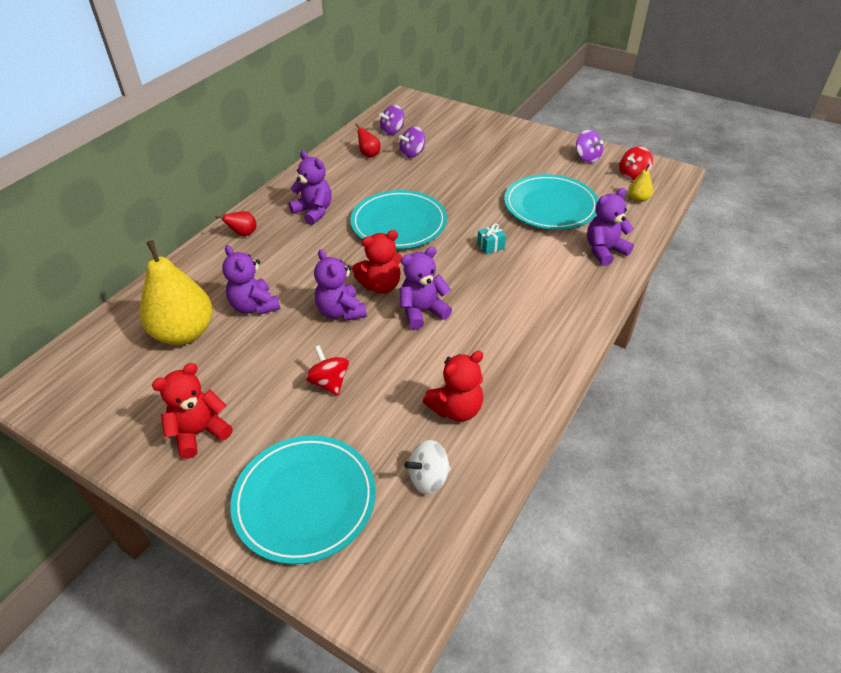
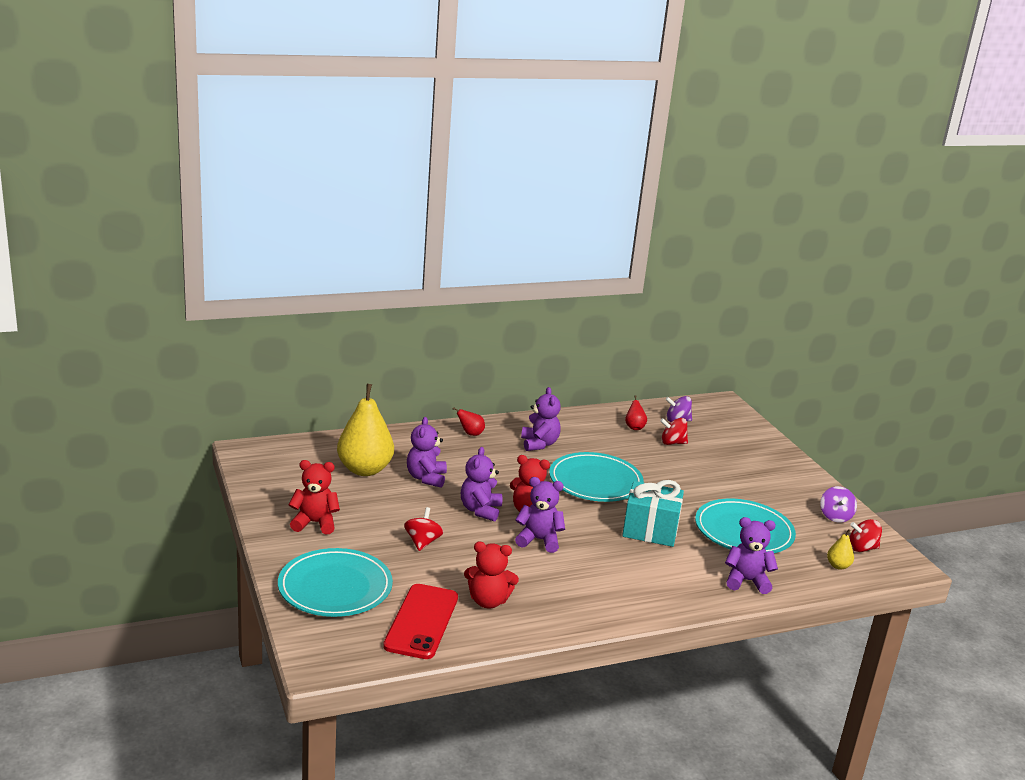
camera: 35 degrees right, 20 degrees down
(412, 154) = (672, 443): purple spinning top -> red spinning top
(428, 478) = (422, 621): white spinning top -> red phone
(490, 246) = (650, 530): turquoise gift -> turquoise gift, size x2.35

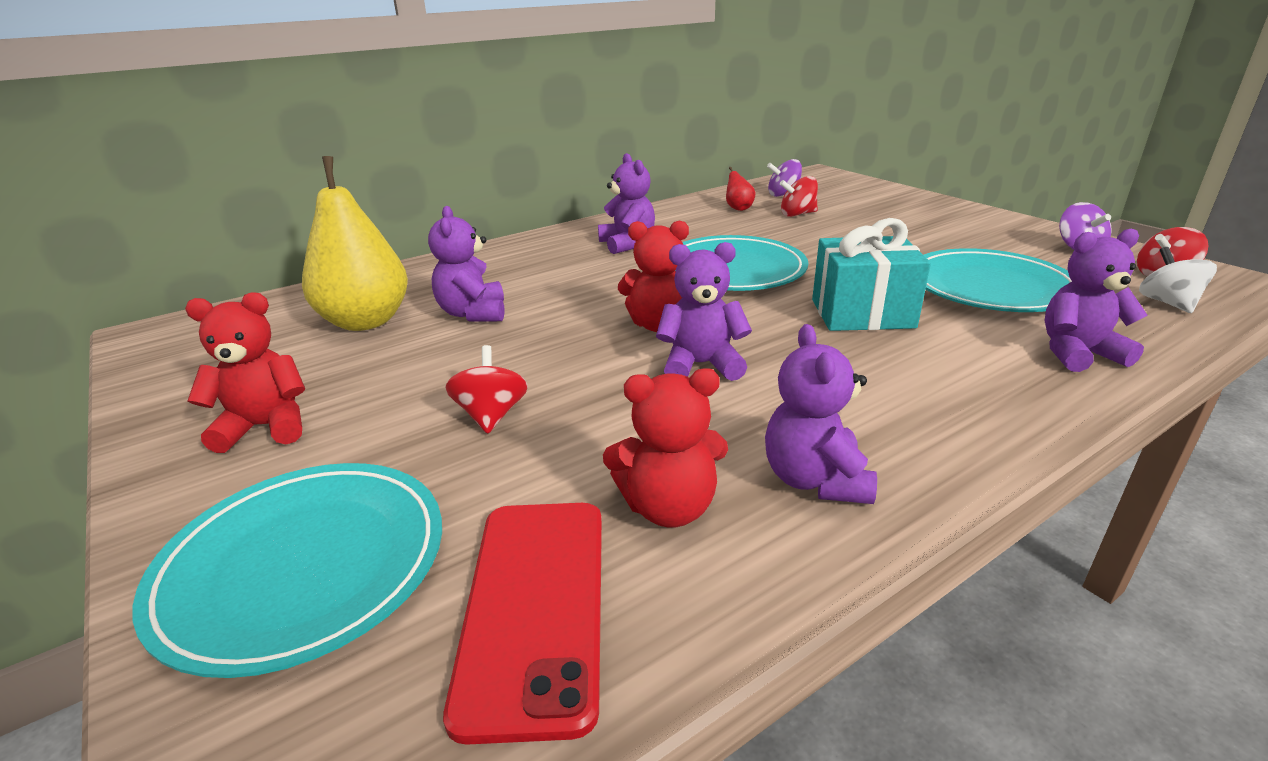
camera: 10 degrees left, 5 degrees up
(470, 434) = (525, 250): red pear -> none
(480, 510) = (579, 340): purple teddy bear -> purple teddy bear (815, 480)
(838, 566) = (1167, 303): yellow pear -> white spinning top

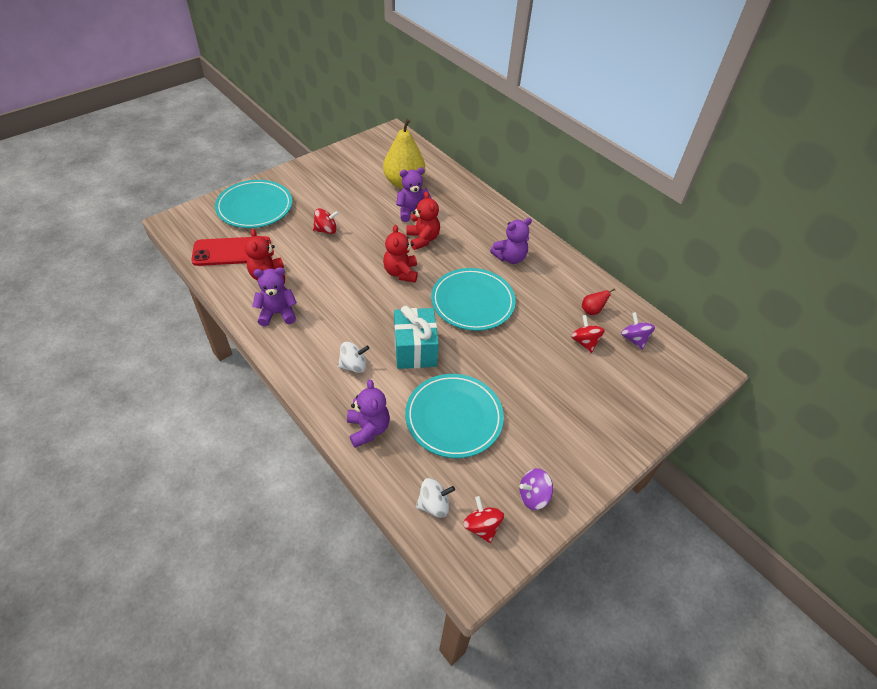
camera: 80 degrees right, 20 degrees up
(265, 427) = (323, 180): red teddy bear -> red teddy bear (422, 239)
(701, 365) = (361, 286): purple teddy bear -> none
(934, 369) = (353, 365): none -> white spinning top

